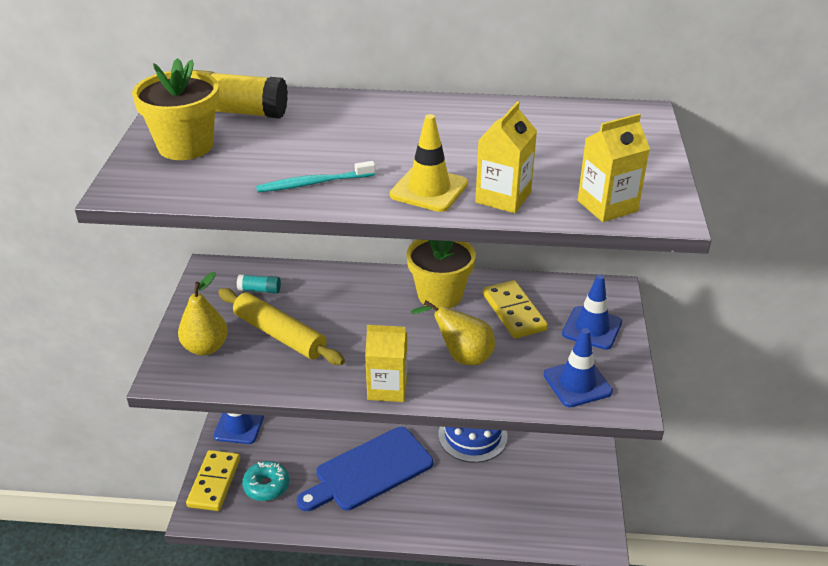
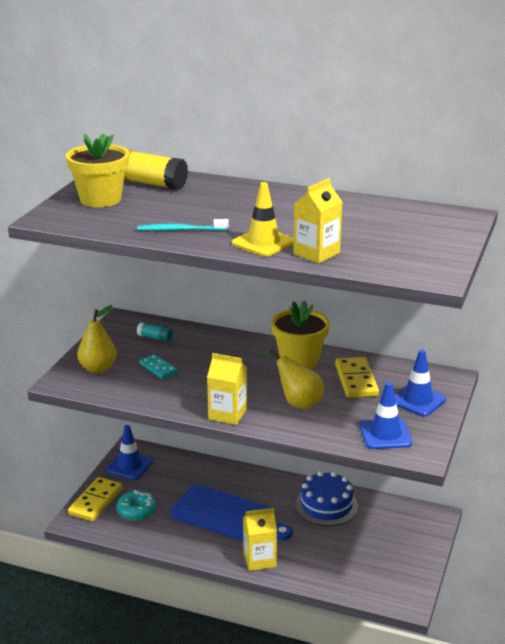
camera: 15 degrees right, 10 degrees down
(280, 334) = (158, 368): yellow rolling pin -> turquoise domino
(369, 471) = (226, 515): blue cutting board -> blue cutting board turned 135 degrees counterclockwise
(607, 206) = (394, 267): yellow carton -> yellow carton (259, 560)

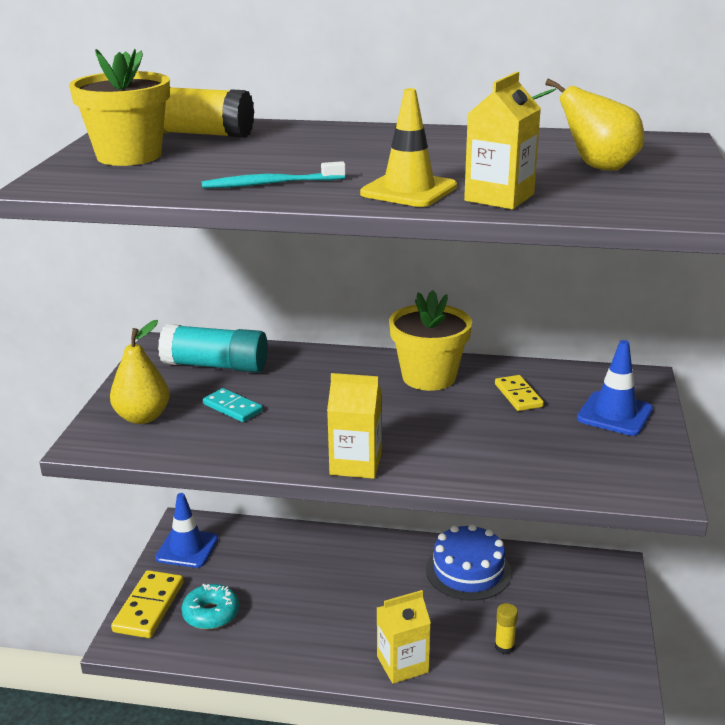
camera: 10 degrees left, 0 degrees up
(155, 338) = (215, 366): turquoise glue stick -> turquoise glue stick, size x2.08
(226, 515) = (338, 603): blue cutting board -> none
(297, 403) = (450, 436): yellow pear -> yellow pear (594, 167)
(334, 558) = (504, 647): none -> yellow glue stick
(356, 380) = (518, 395): yellow domino -> yellow domino, size x0.62
(385, 434) = (595, 468): blue traffic cone -> none

